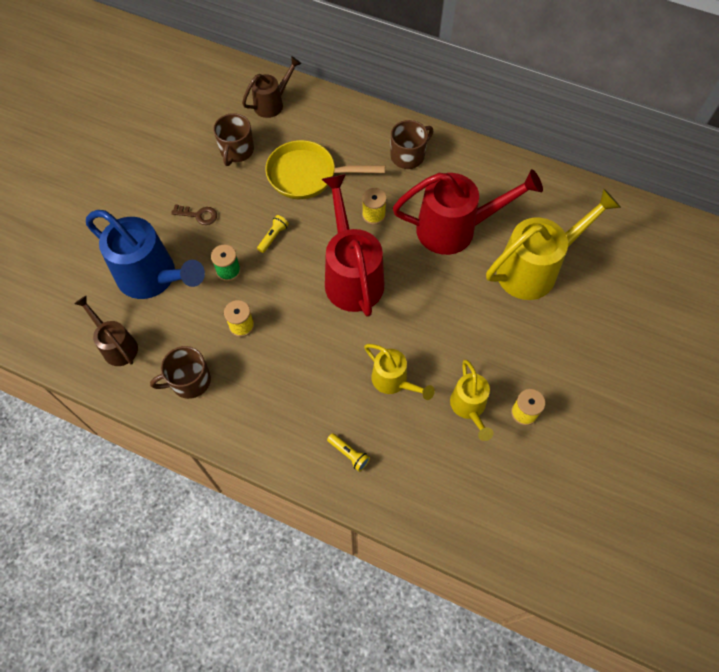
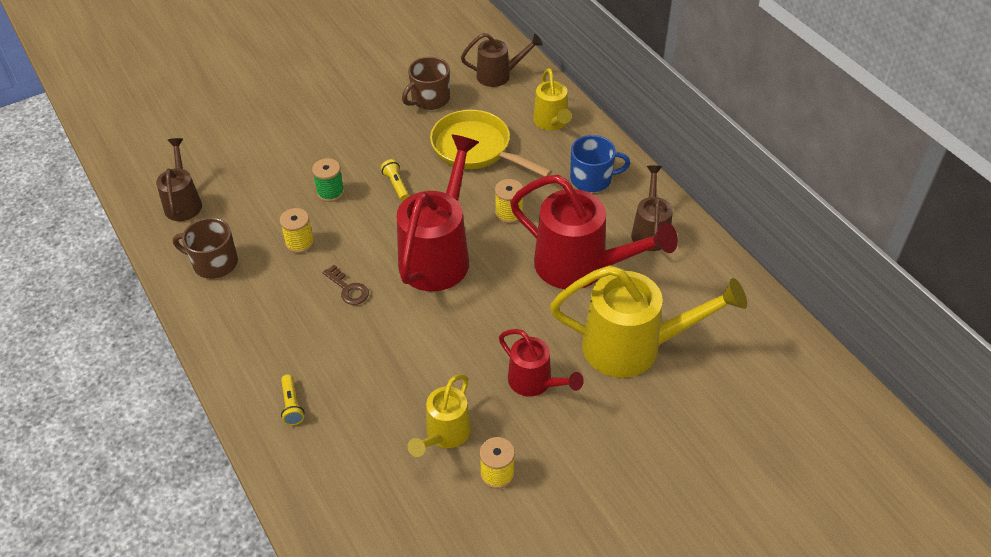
camera: 35 degrees right, 15 degrees down
(153, 278) = (262, 165): blue watering can -> none
(198, 215) = (347, 135): brown key -> brown key (348, 289)
(273, 237) = (396, 185): yellow flashlight -> yellow flashlight turned 90 degrees counterclockwise
(393, 381) = (392, 367): yellow watering can -> yellow watering can (551, 122)
(408, 155) = (592, 179): brown mug -> blue mug
(478, 176) = (650, 231): none -> brown watering can
(495, 333) = (535, 382): none -> red watering can

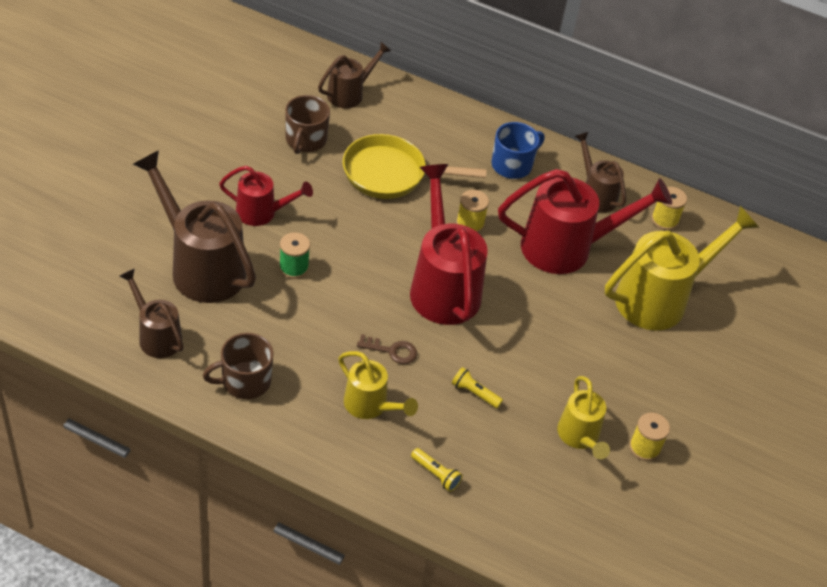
camera: 40 degrees left, 0 degrees up
(262, 165) = (201, 266): none -> brown watering can
(299, 243) = (309, 327): yellow spool -> yellow spool (664, 220)
(396, 185) = (348, 236): yellow flashlight -> yellow flashlight (474, 393)
(535, 382) = (612, 361): red watering can -> red watering can (262, 213)
(551, 122) = (435, 124): yellow watering can -> yellow watering can (370, 406)

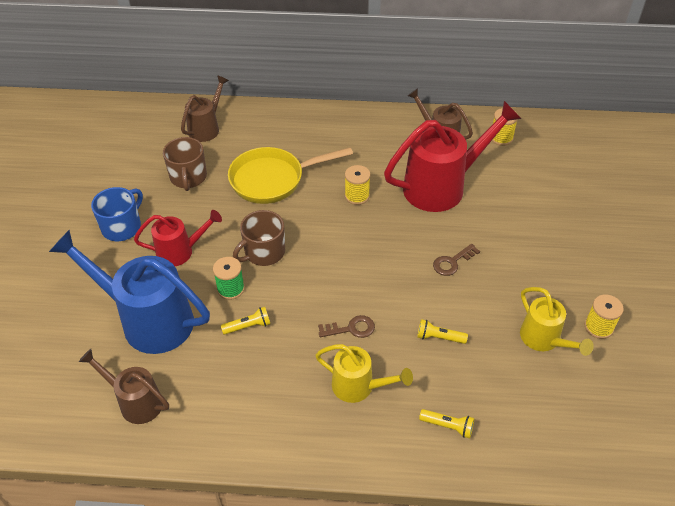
camera: 15 degrees left, 0 degrees up
(201, 266) = (148, 320): brown watering can -> blue watering can
(245, 381) = (237, 411): brown mug -> brown mug (264, 252)
(293, 310) = (248, 326): none -> yellow flashlight
(443, 286) = (363, 255): red watering can -> none
(512, 165) = (364, 137): blue mug -> blue mug (122, 227)
(531, 328) = (452, 262): none -> brown key
(660, 298) = (535, 199): yellow watering can -> none

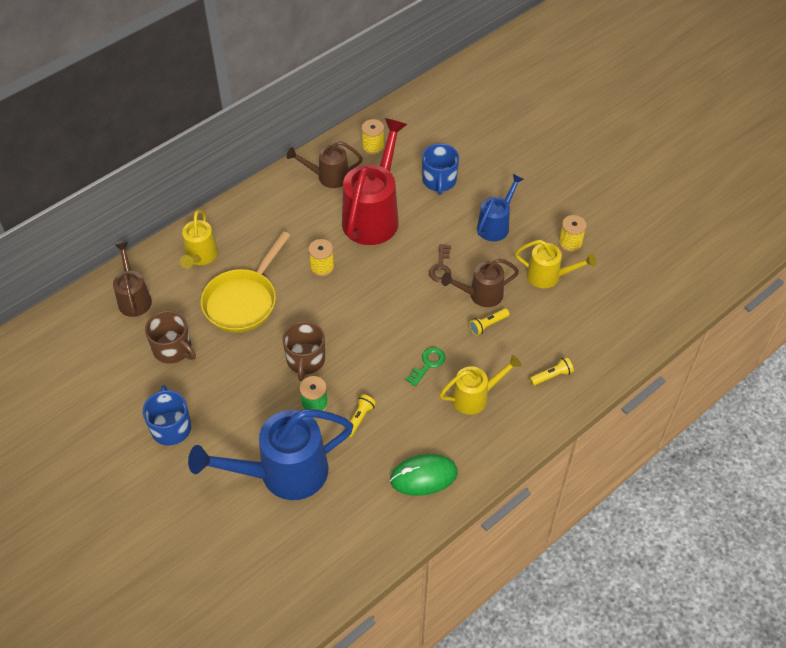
camera: 45 degrees left, 5 degrees up
(136, 401) = (346, 530): brown watering can -> brown watering can (481, 295)
(180, 251) = (242, 408): red watering can -> none
(240, 414) = (423, 476): none -> green mouse
(281, 131) = (200, 257): none -> yellow watering can
(351, 328) = (428, 364): brown key -> green key
(529, 196) = (439, 180): none -> blue mug
(541, 263) = (496, 225): none -> blue watering can

